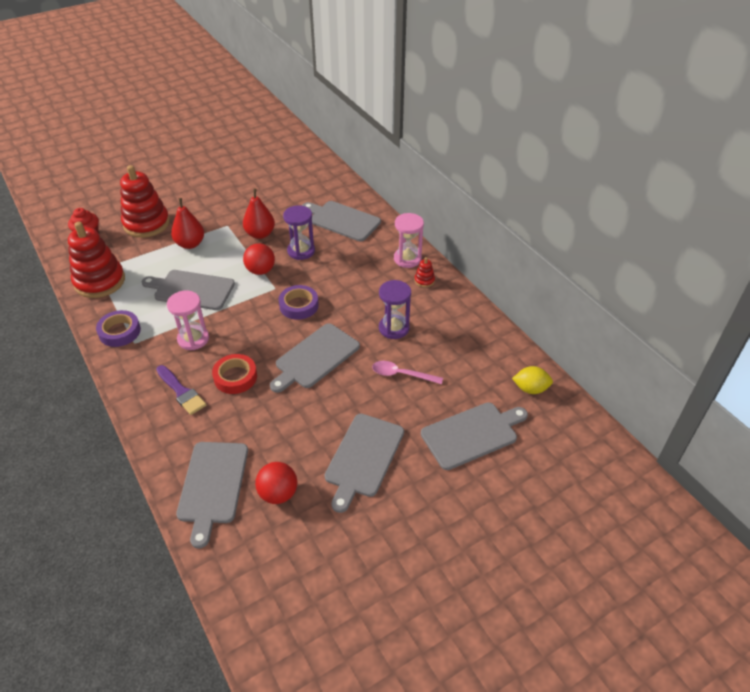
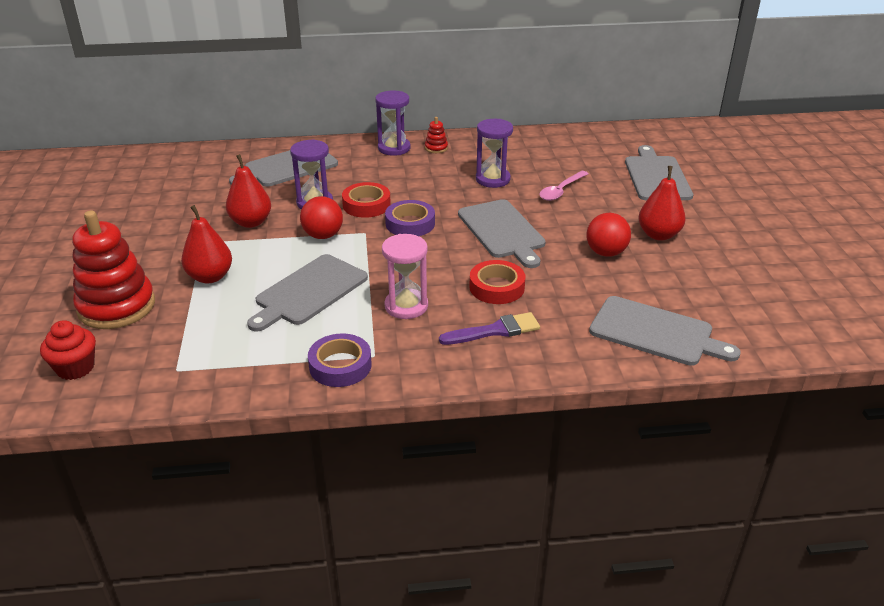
camera: 65 degrees left, 10 degrees down
(100, 281) = (208, 370): red stacking toy -> none
(278, 493) = (684, 292): red ball -> red ball (606, 253)
(312, 275) = (366, 205): none -> red tape
(363, 458) = (658, 235): grey cutting board -> red pear
(407, 259) = (394, 148): pink hourglass -> purple hourglass
(530, 389) = (618, 139): yellow lemon -> none

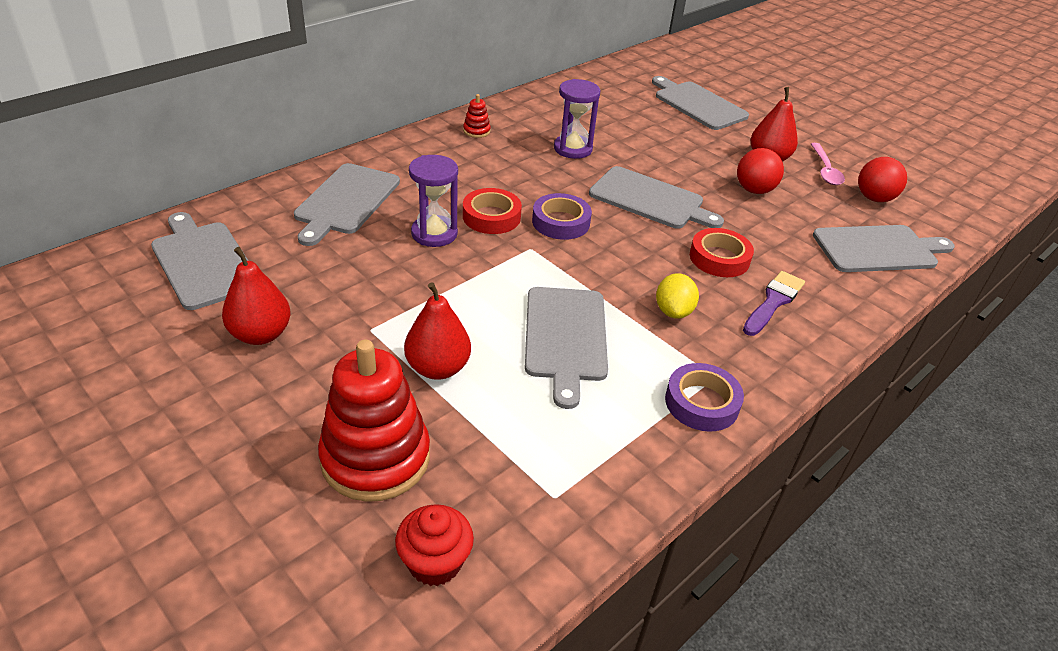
camera: 40 degrees left, 5 degrees up
(167, 175) = (204, 262): none -> grey cutting board
(251, 222) = (394, 283): red pear -> red pear (261, 334)
(323, 235) = (494, 268): red ball -> red ball (874, 198)
(394, 148) = (434, 143): purple hourglass -> none
(406, 306) = (673, 311): pink hourglass -> yellow lemon
(561, 190) = (644, 141): pink spoon -> pink spoon (825, 170)

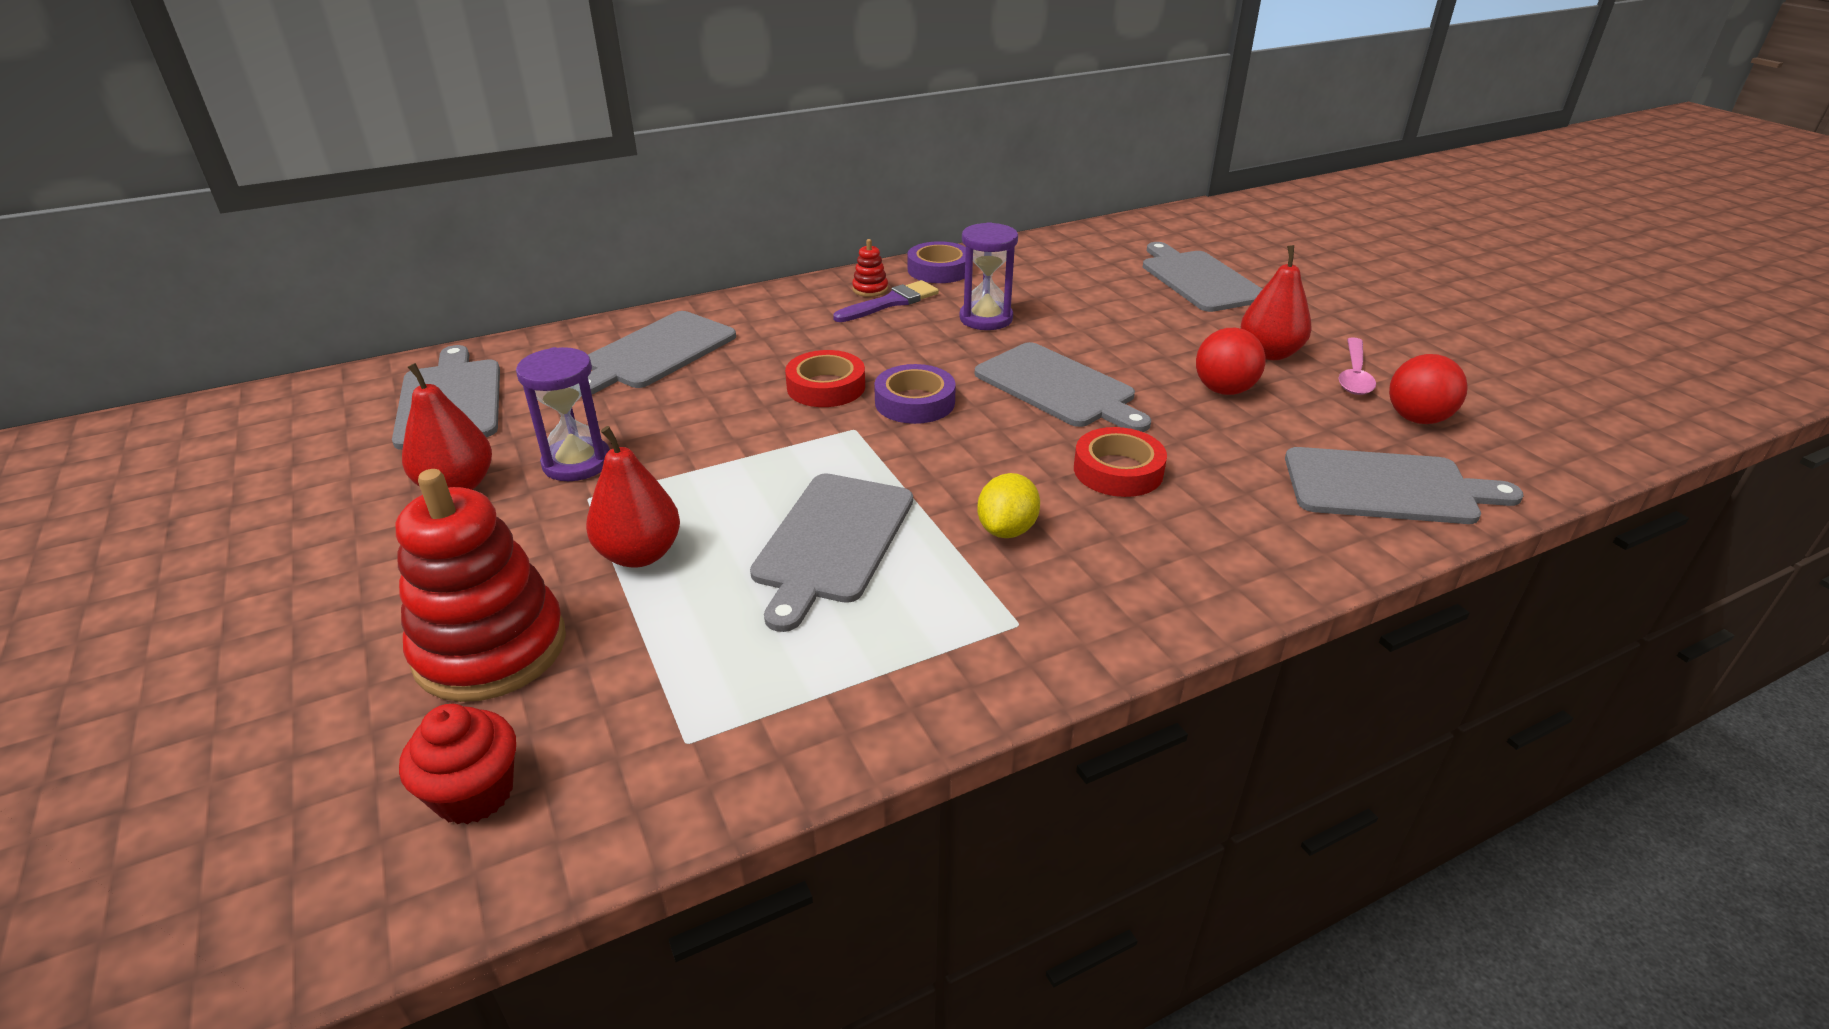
camera: 20 degrees right, 5 degrees down
(434, 233) = (740, 398): purple hourglass -> purple hourglass (577, 463)
(701, 403) = (977, 655): purple tape -> purple tape (939, 270)
(773, 302) = (1170, 537): purple brush -> purple brush (891, 302)

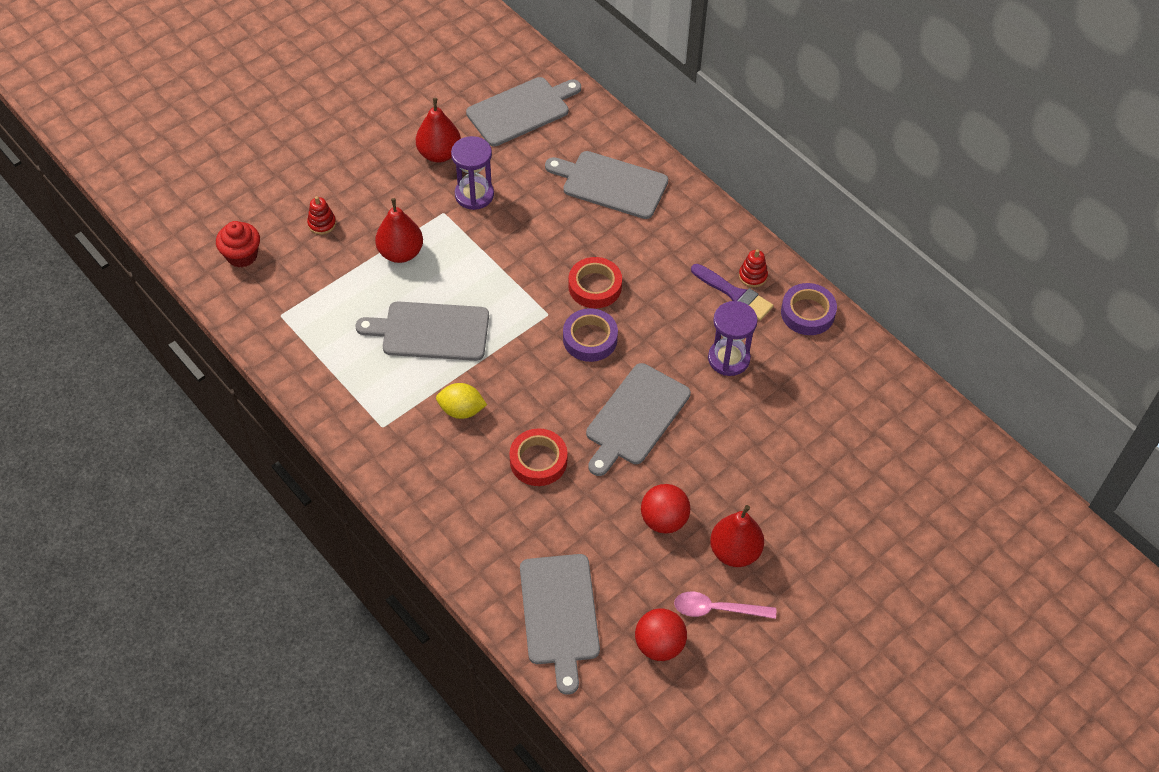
camera: 75 degrees right, 20 degrees up
(490, 649) = (322, 224): red stacking toy -> red stacking toy, size x0.41
(1199, 279) = (862, 501): grey cutting board -> none

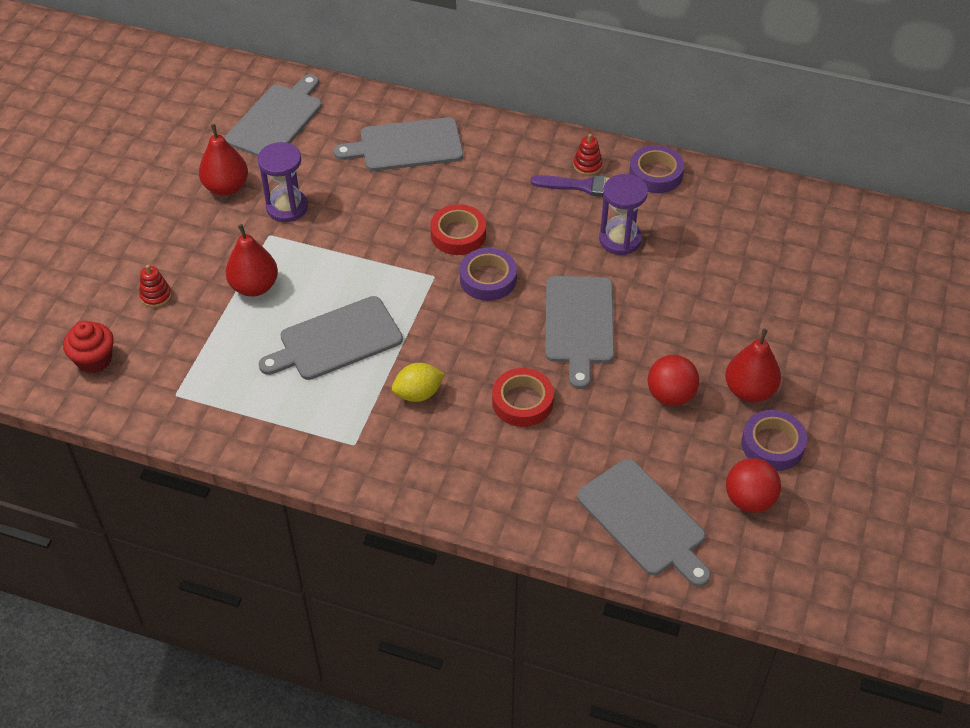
camera: 30 degrees left, 5 degrees down
(717, 609) = (772, 444): pink spoon -> purple tape

